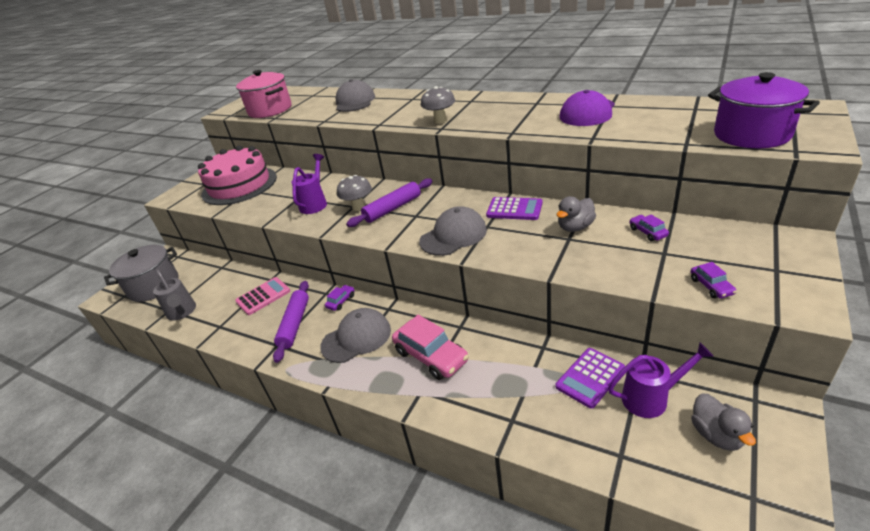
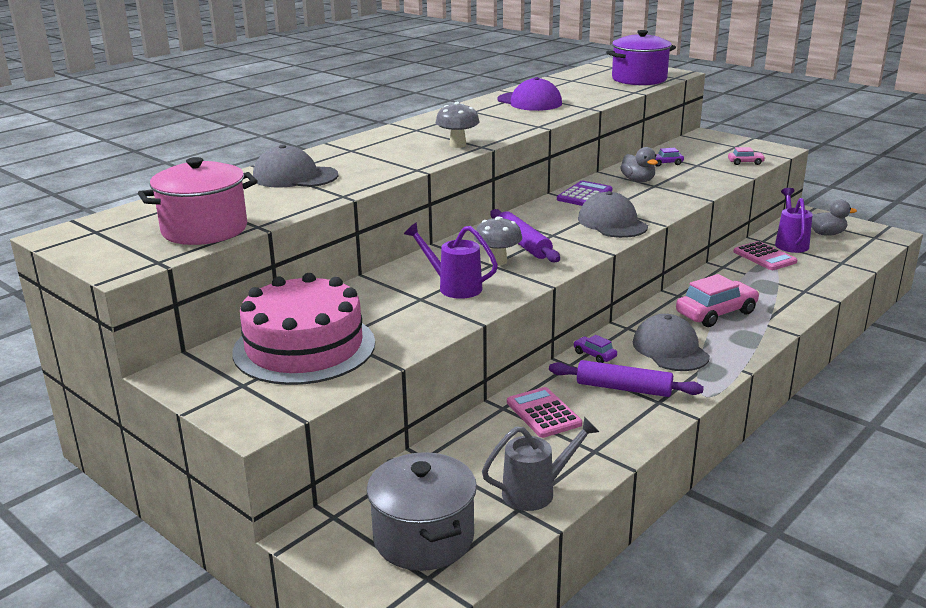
camera: 80 degrees left, 10 degrees down
(590, 377) = (764, 257): purple calculator -> pink calculator
(711, 286) = (745, 162): purple car -> pink car

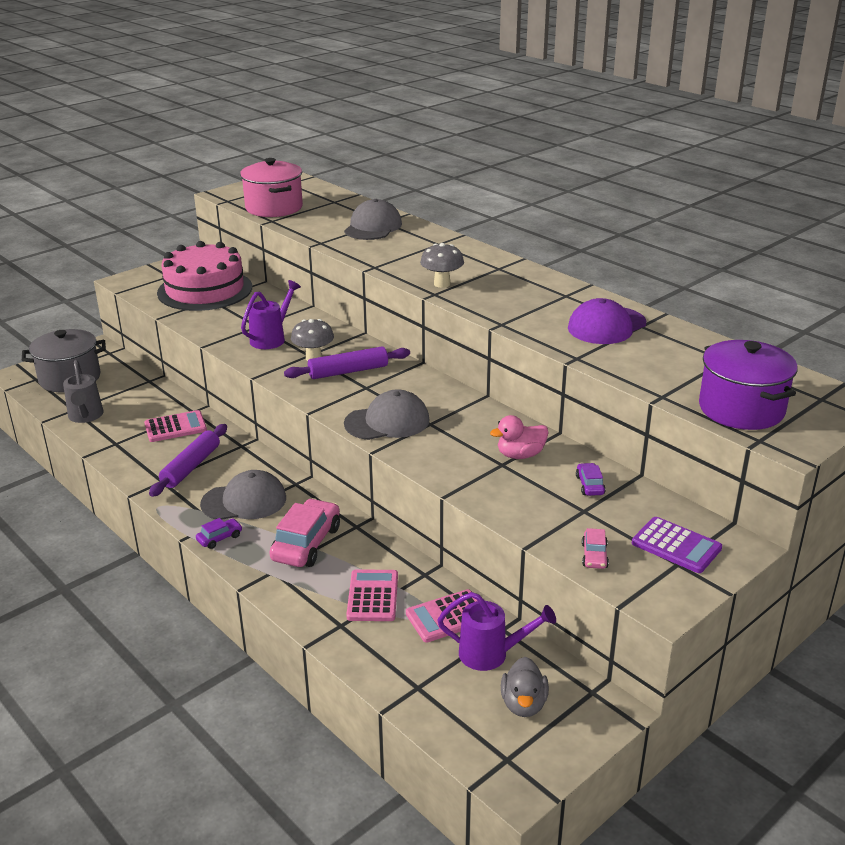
camera: 95 degrees right, 5 degrees up
(584, 195) = (475, 415): purple calculator -> purple calculator (676, 546)
(594, 355) = (252, 459): purple car -> purple car (219, 538)
(638, 181) = (520, 455): grey duck -> pink duck
(716, 313) = (306, 543): pink car -> pink car turned 135 degrees counterclockwise
(763, 282) = (372, 596): none -> pink calculator

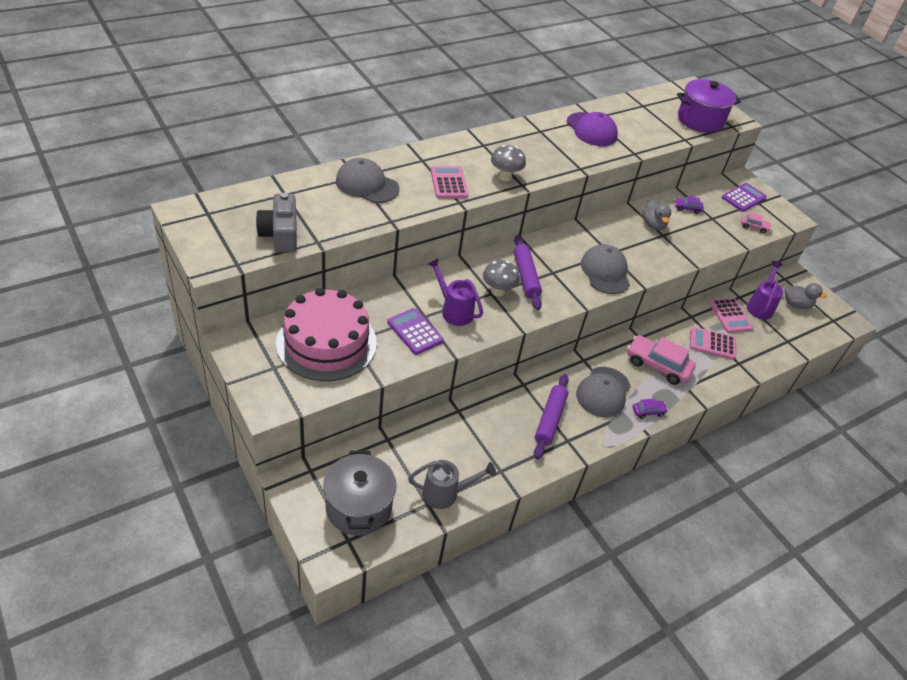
camera: 85 degrees left, 15 degrees up
(175, 427) = (483, 425): pink calculator -> pink calculator (449, 183)
(191, 467) = (550, 420): purple rolling pin -> purple rolling pin turned 75 degrees clockwise
(219, 538) = (648, 411): purple car -> purple car turned 105 degrees clockwise
(232, 324) = (415, 331): none -> purple calculator
(244, 501) = (603, 392): grey cap -> grey cap turned 150 degrees counterclockwise
(274, 208) = (280, 234): pink pot -> grey camera
(520, 455) = (653, 225): pink duck -> grey duck

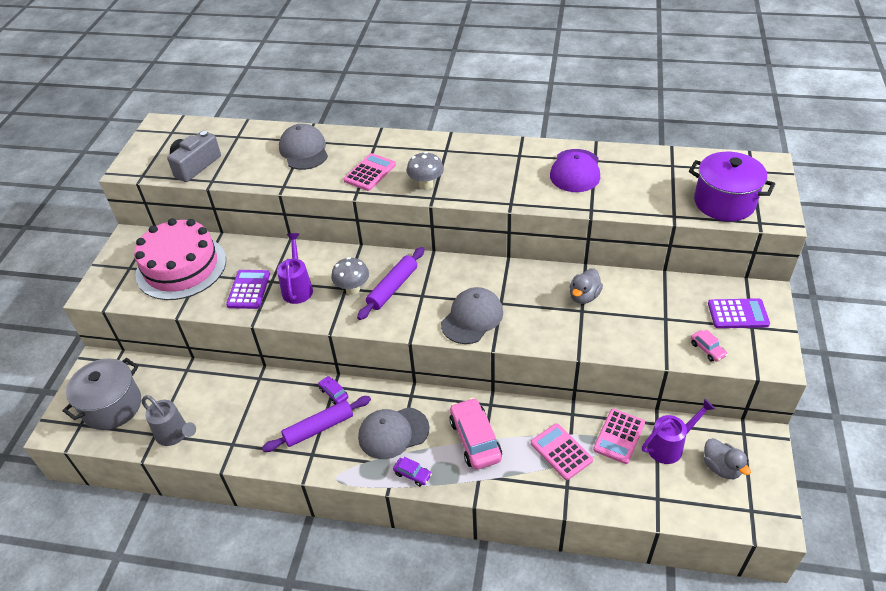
camera: 50 degrees right, 0 degrees up
(687, 208) = (647, 296): purple car -> purple car (333, 393)

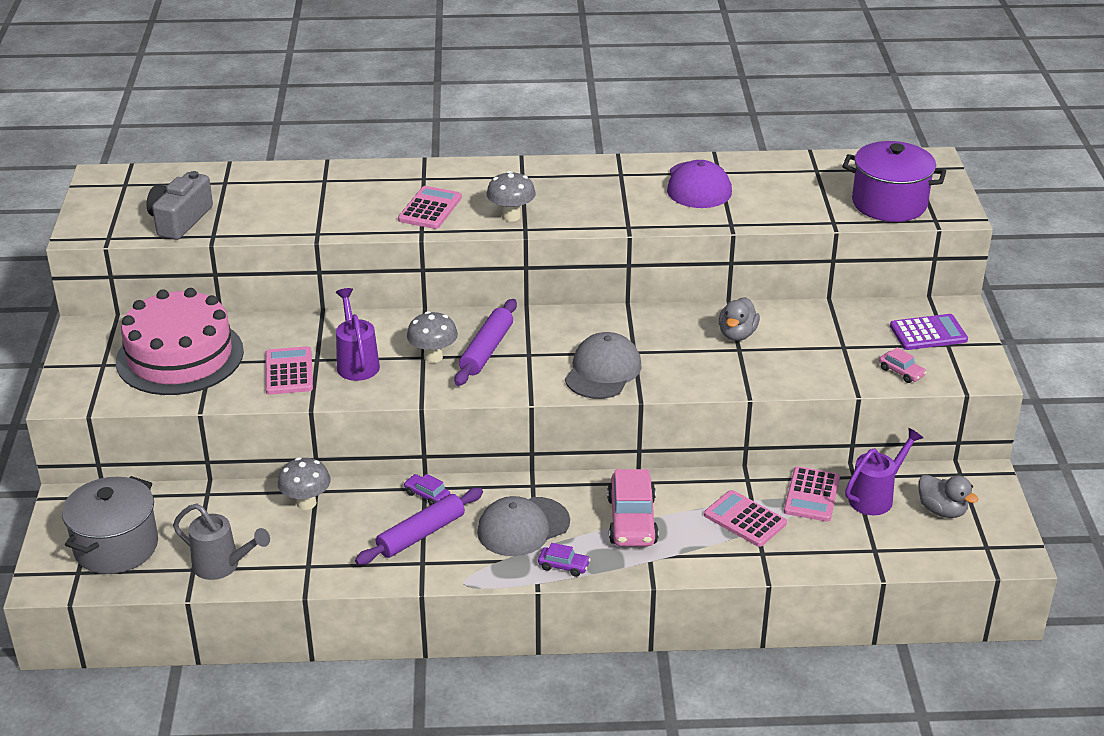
camera: 15 degrees left, 10 degrees down
(248, 289) = (289, 372): purple calculator -> pink calculator
(249, 388) = (306, 503): none -> grey mushroom
(304, 150) = (328, 191): grey cap -> none
(475, 439) = (632, 521): pink car -> pink car turned 150 degrees counterclockwise

